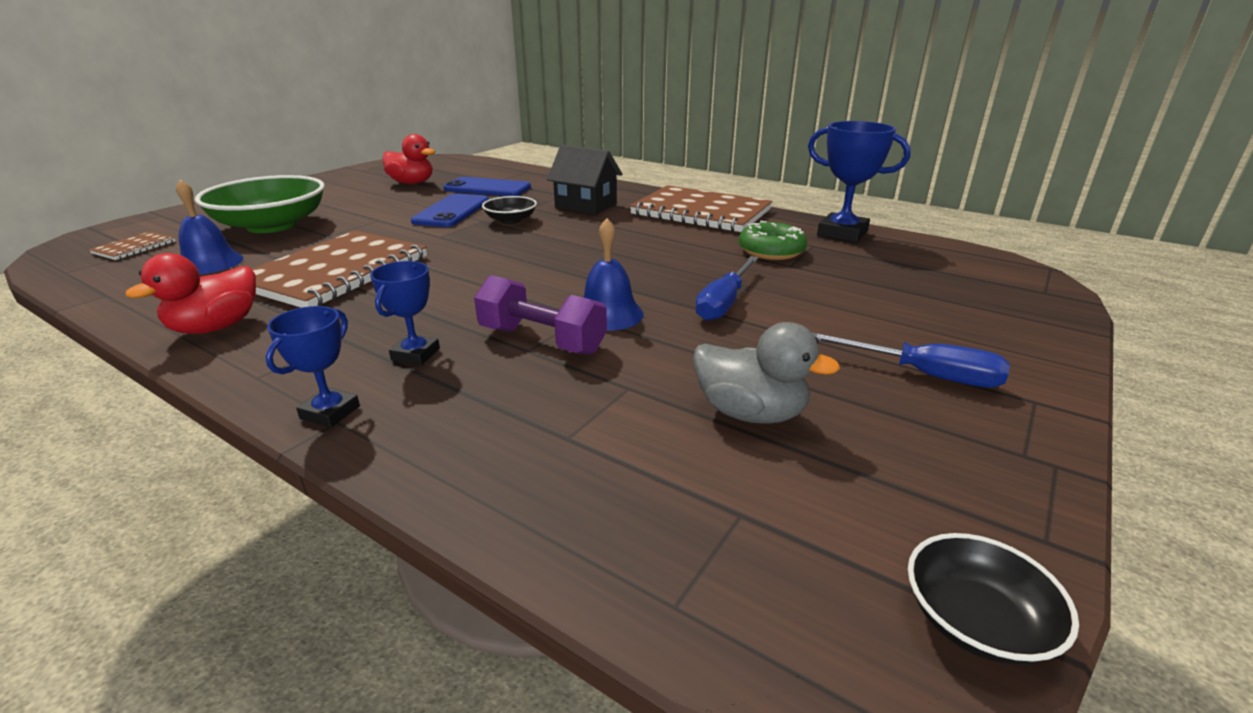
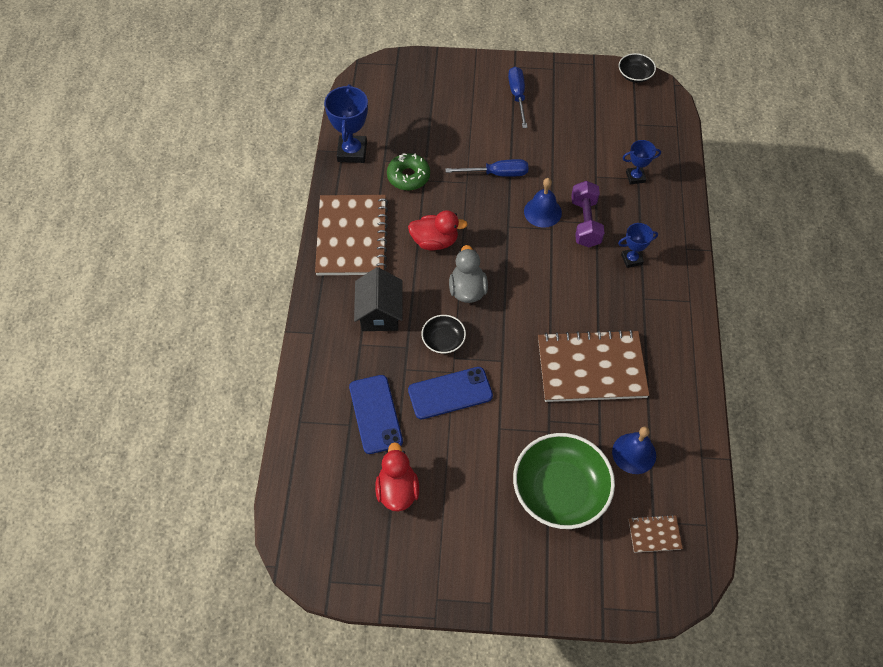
camera: 120 degrees left, 30 degrees up
(216, 327) = (678, 359): red duck -> red duck (435, 241)
(330, 412) = (684, 255): blue trophy -> blue trophy (635, 177)
(750, 413) = (584, 137): grey duck -> grey duck (467, 290)

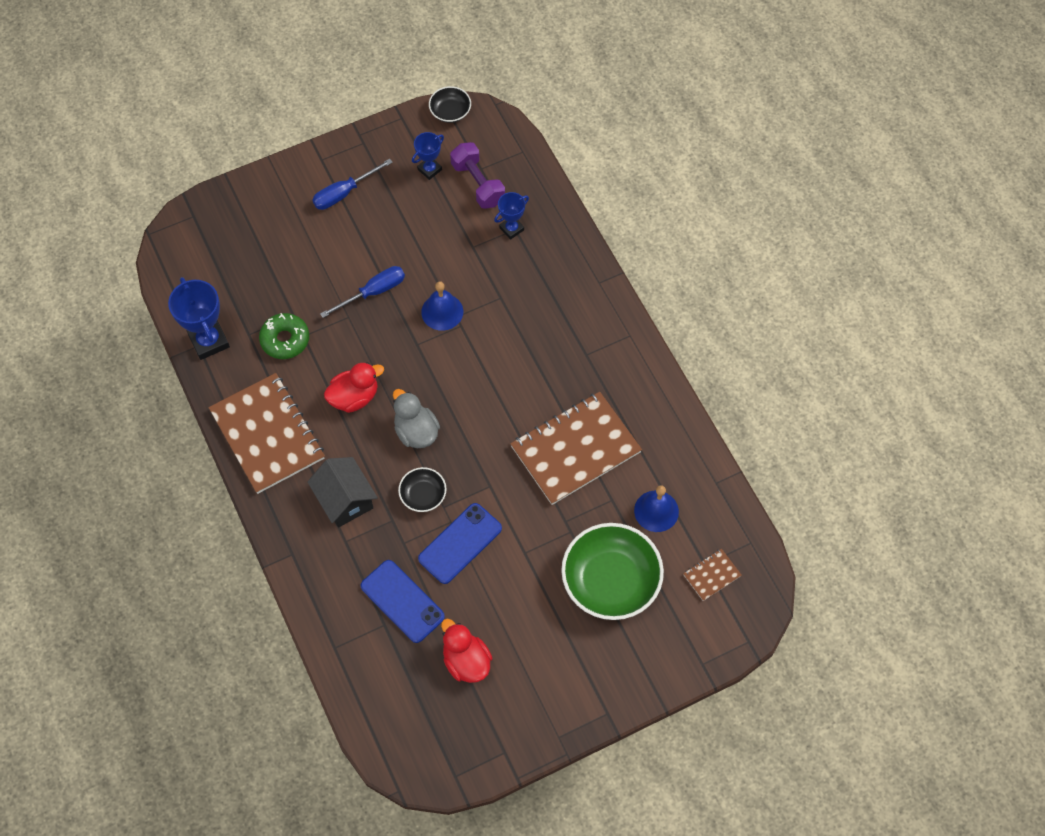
camera: 30 degrees left, 5 degrees up
(517, 96) = (344, 193): blue screwdriver -> blue screwdriver turned 90 degrees counterclockwise
(585, 222) = (490, 302): purple dumbbell -> purple dumbbell (478, 184)
(631, 259) = (554, 319): blue trophy -> blue trophy (429, 169)

